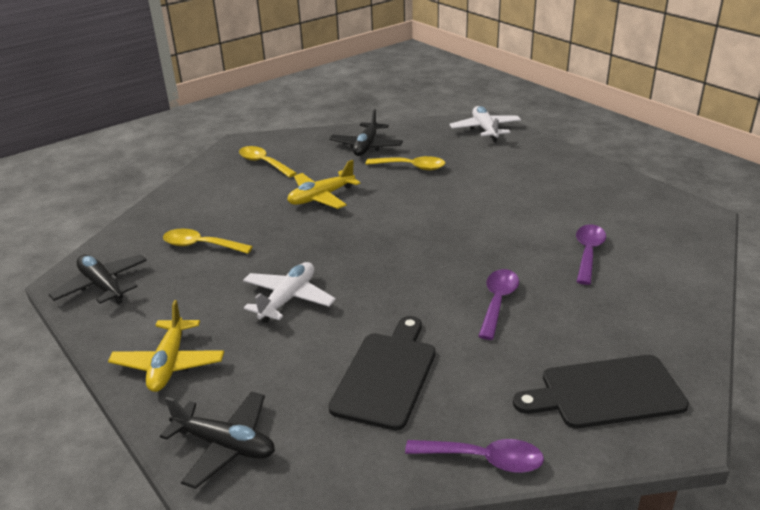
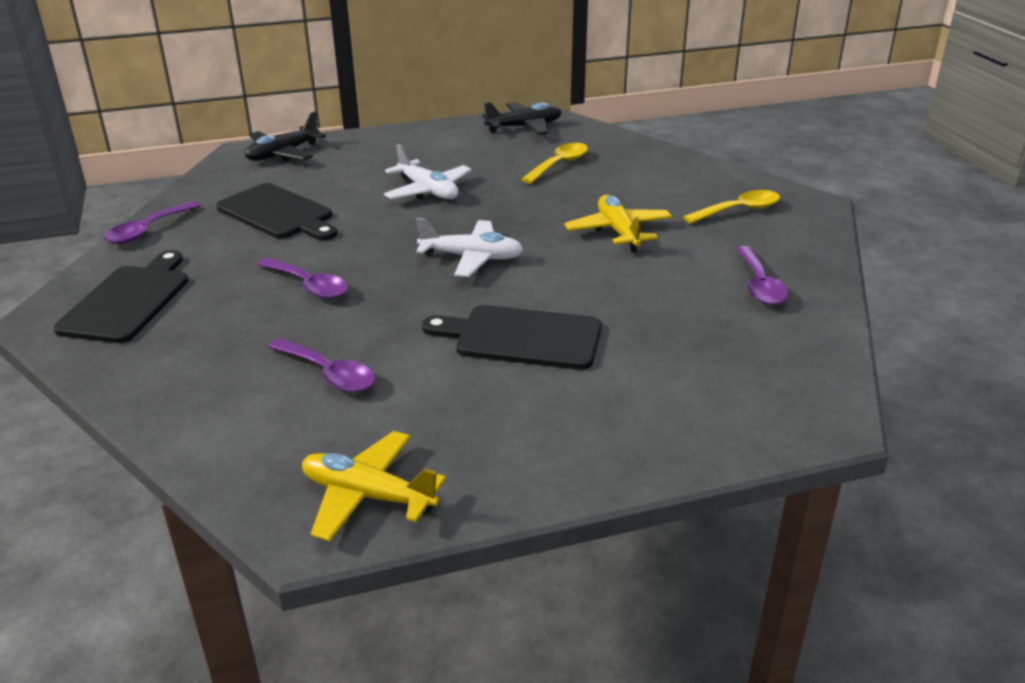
camera: 110 degrees right, 0 degrees up
(169, 364) = (391, 143): yellow plane -> yellow plane (368, 496)
(366, 146) = (759, 285): black plane -> purple spoon
(411, 167) = (667, 305): yellow spoon -> none
(485, 129) = (783, 411): white plane -> white plane (471, 258)
(486, 201) = (521, 337): none -> black cutting board

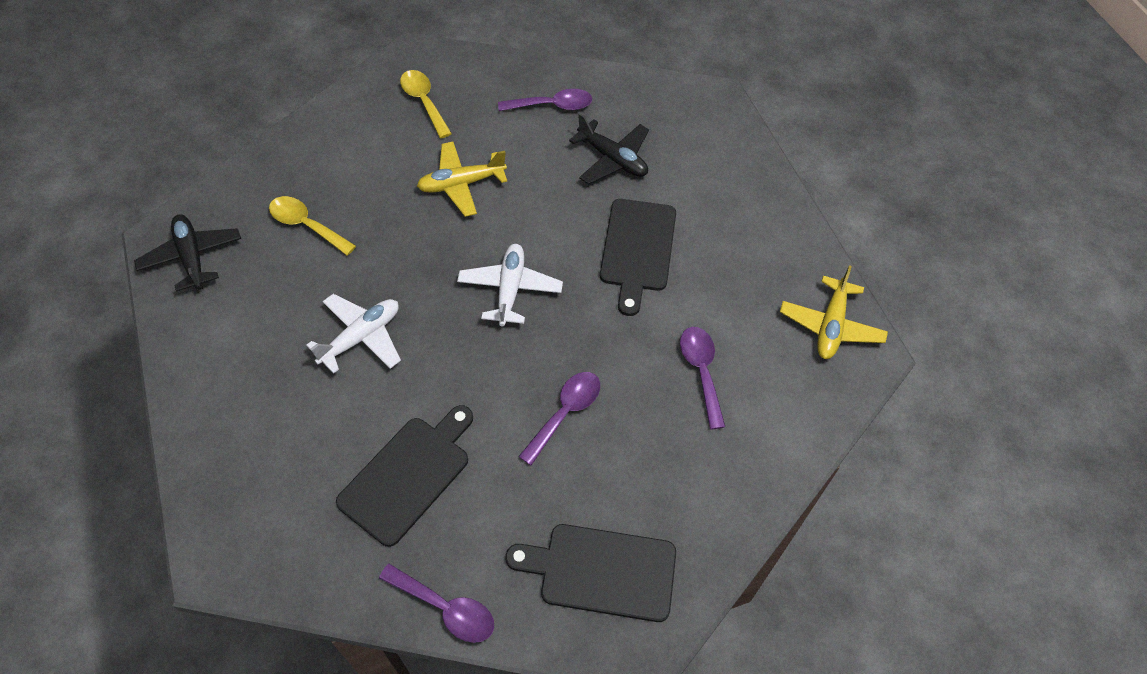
camera: 95 degrees left, 25 degrees up
(283, 154) = (232, 510): black plane -> black plane (612, 159)
(328, 374) = (701, 372): purple spoon -> purple spoon turned 45 degrees counterclockwise

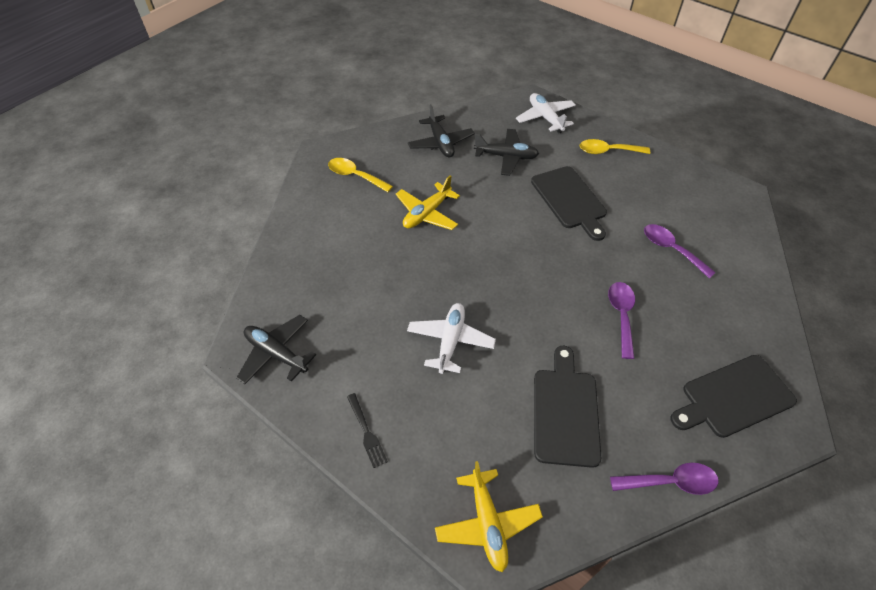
camera: 30 degrees left, 5 degrees down
(207, 381) = (366, 432): none -> black fork
(307, 225) = (345, 289): yellow spoon -> yellow spoon (608, 151)
(510, 289) = (518, 261): white plane -> white plane (545, 118)
(552, 106) = (440, 143): purple spoon -> black plane
(830, 326) = (711, 189): yellow plane -> yellow plane (487, 523)

